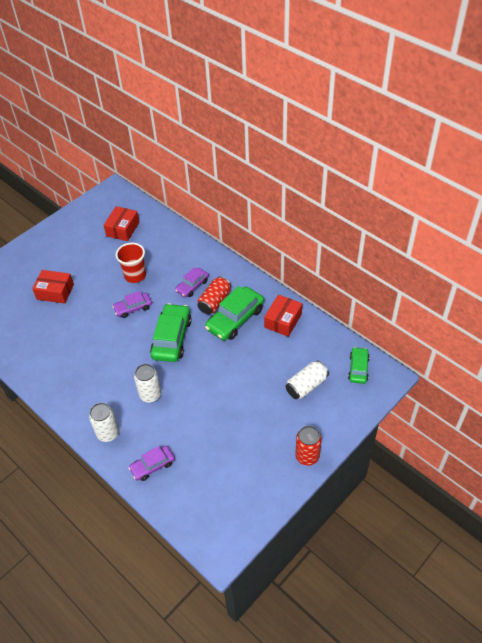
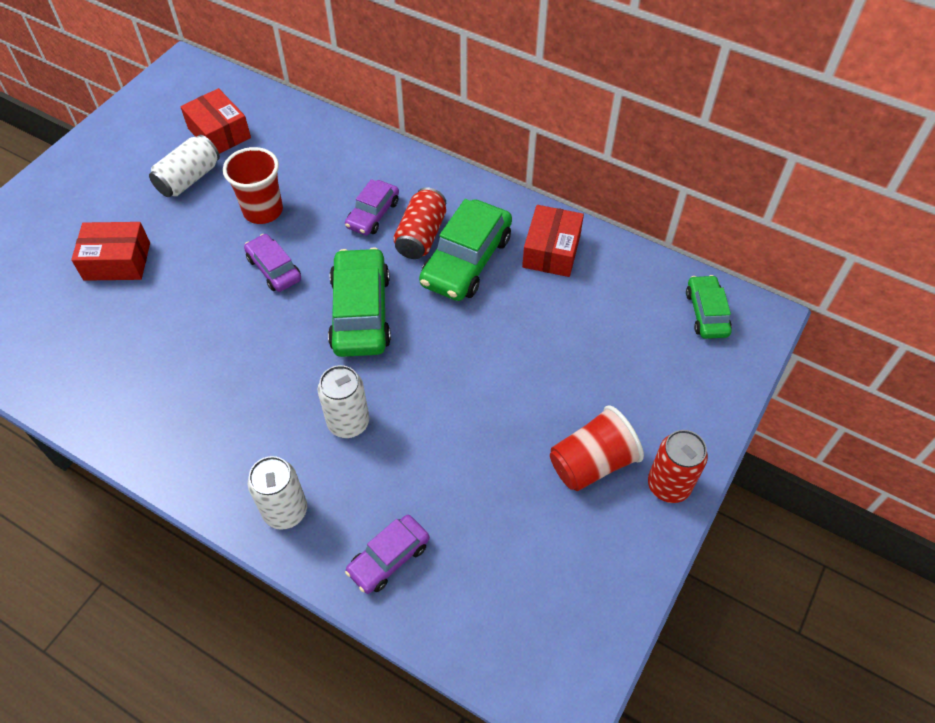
camera: 15 degrees left, 5 degrees up
(123, 229) = (219, 133): red box -> red box turned 45 degrees counterclockwise
(133, 308) = (274, 269): purple car -> purple car turned 90 degrees clockwise
(270, 437) = (592, 463): none -> red cup
(306, 386) = (627, 358): white can -> white can (189, 179)

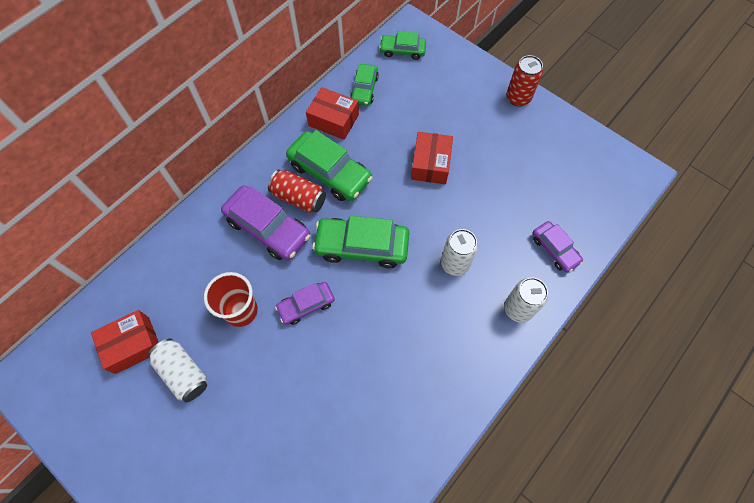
camera: 80 degrees left, 10 degrees up
(117, 261) = (266, 437): red box -> red box (430, 164)
(373, 214) = (268, 228): purple car -> purple car, size x1.71
(592, 463) = (500, 131): red cup -> none
(616, 277) = (364, 89): none -> green car

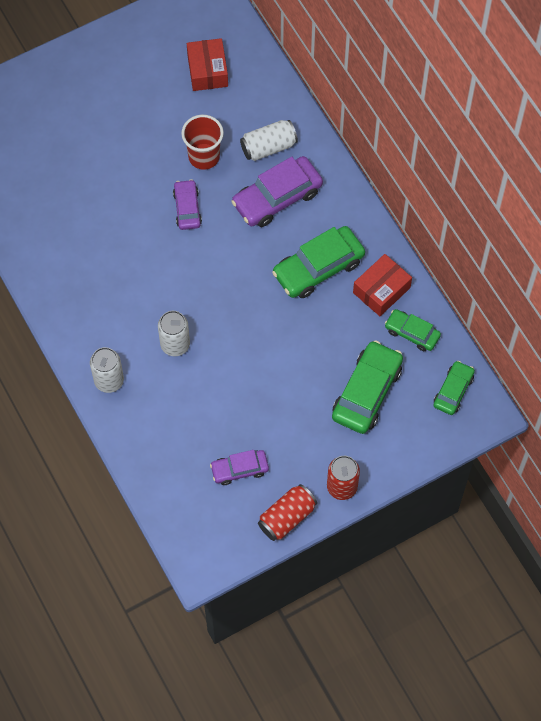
camera: 110 degrees right, 0 degrees up
(183, 373) = (167, 103): white can -> white can (268, 147)
(299, 198) = (300, 232): red can -> red can (287, 517)
(362, 246) = (225, 271): green car -> green car (367, 392)
(430, 164) = (291, 364): red box -> none
(554, 249) = (152, 440): purple car -> purple car (239, 469)

